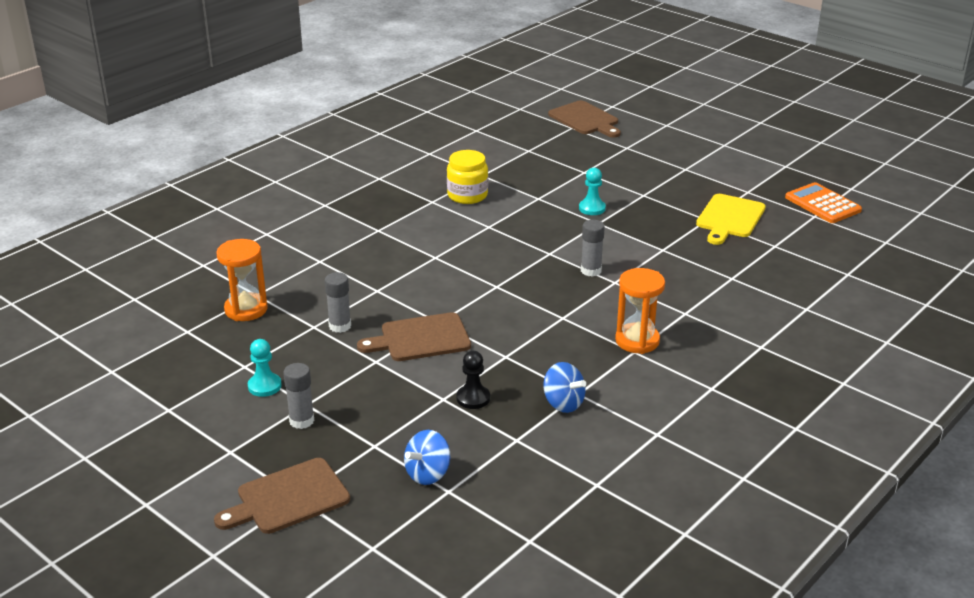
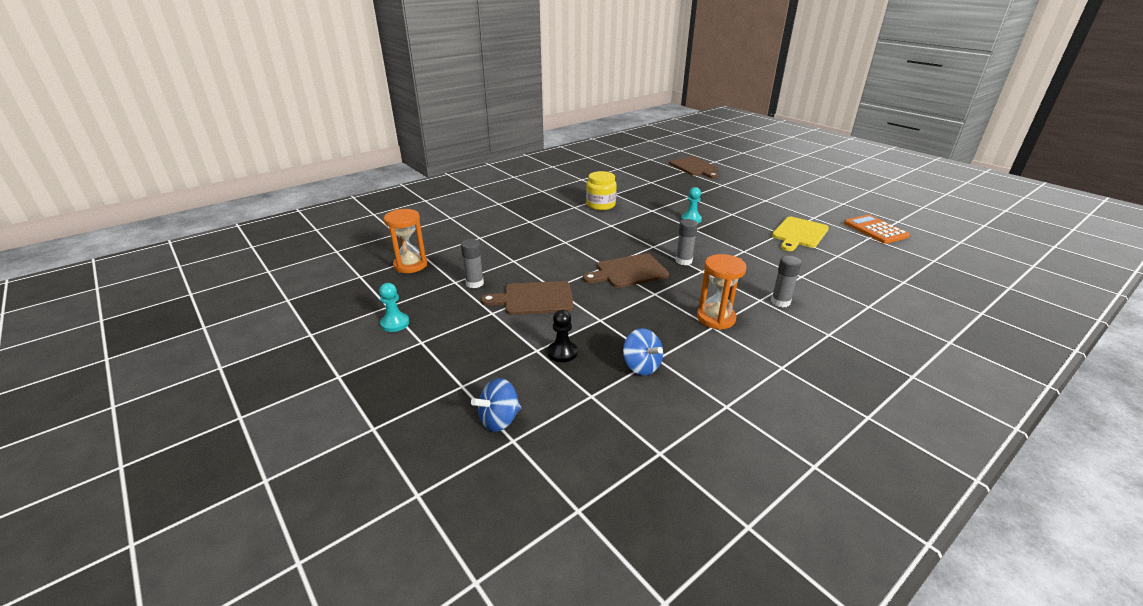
camera: 10 degrees right, 0 degrees up
(288, 498) = (364, 428): brown cutting board -> brown cutting board (628, 272)
(301, 421) = (410, 356): grey glue stick -> grey glue stick (780, 302)

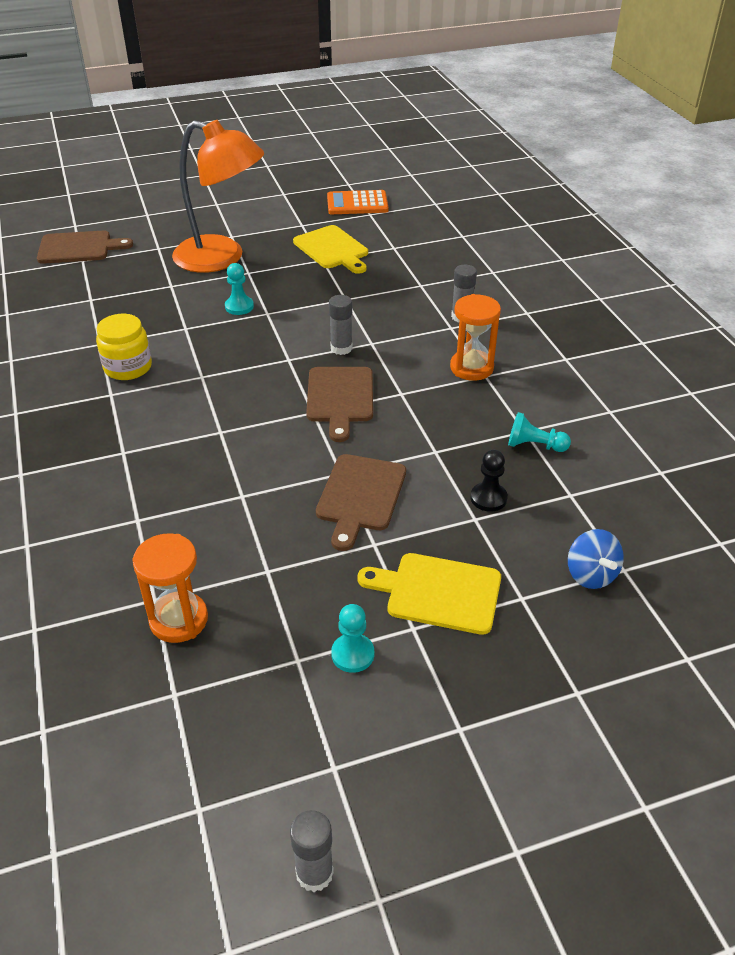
camera: 70 degrees left, 10 degrees up
(456, 346) = (438, 592): none -> yellow cutting board
(474, 283) = (285, 549): grey glue stick -> grey glue stick (314, 873)
(641, 366) = (534, 445): blue spinning top -> turquoise pawn
(736, 203) = (222, 258): none -> orange lamp

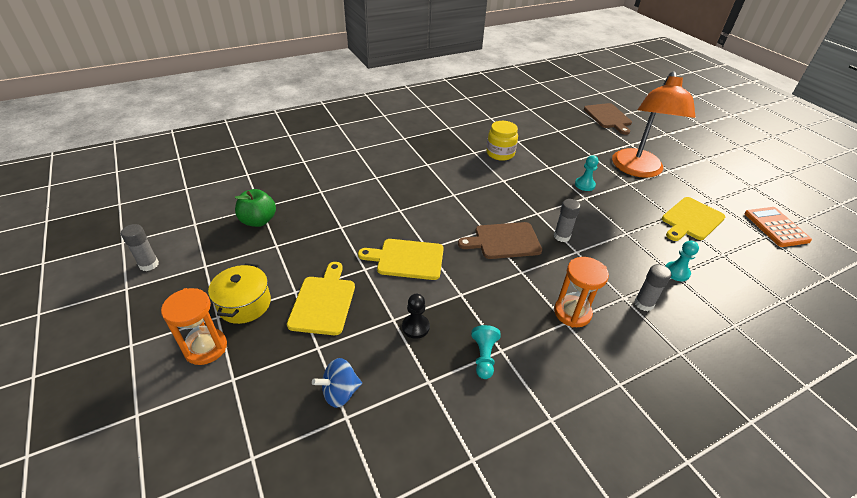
camera: 80 degrees right, 0 degrees up
(179, 620) = (306, 201): orange hourglass -> orange hourglass (206, 348)
(220, 693) = (258, 221): none -> green apple
(352, 654) = (277, 266): turquoise pawn -> turquoise pawn (676, 272)
(360, 496) = (407, 259): brown cutting board -> yellow cutting board
(435, 693) = (244, 304): none -> yellow pot

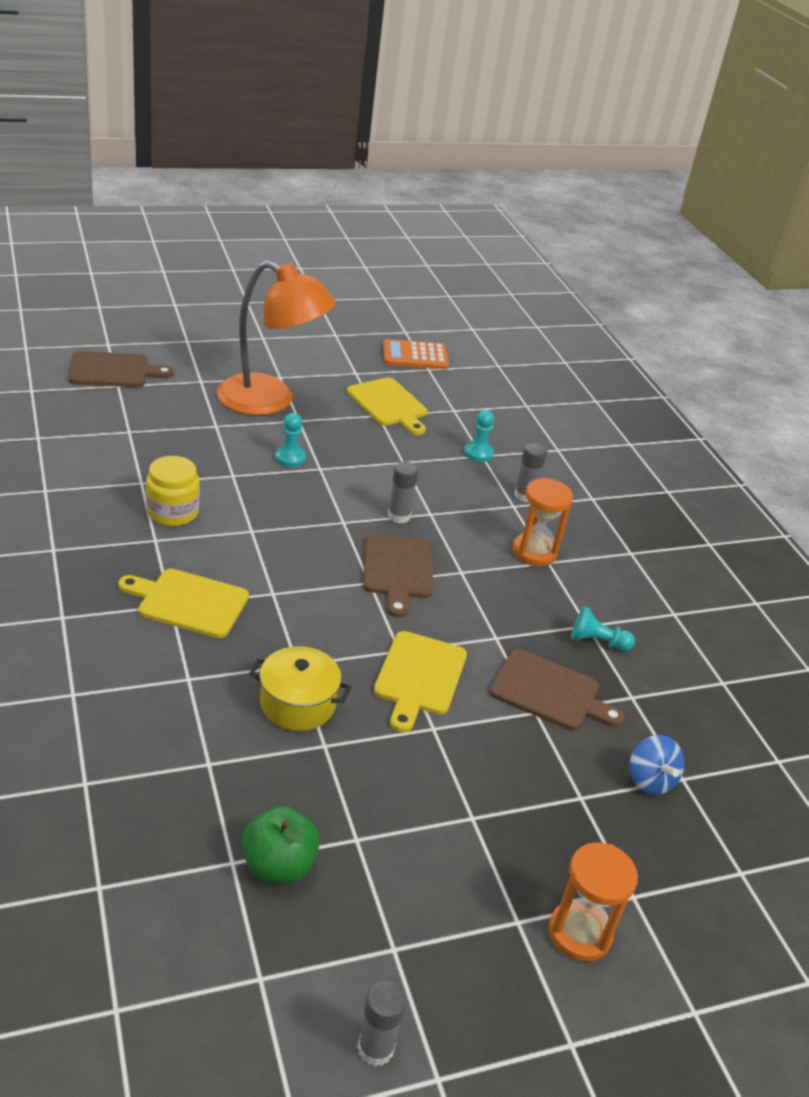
camera: 85 degrees left, 5 degrees down
(244, 304) = (493, 885): yellow pot -> yellow pot (297, 704)
(323, 302) = (498, 784): yellow cutting board -> yellow cutting board (188, 602)
(415, 327) = (549, 692): black pawn -> brown cutting board

